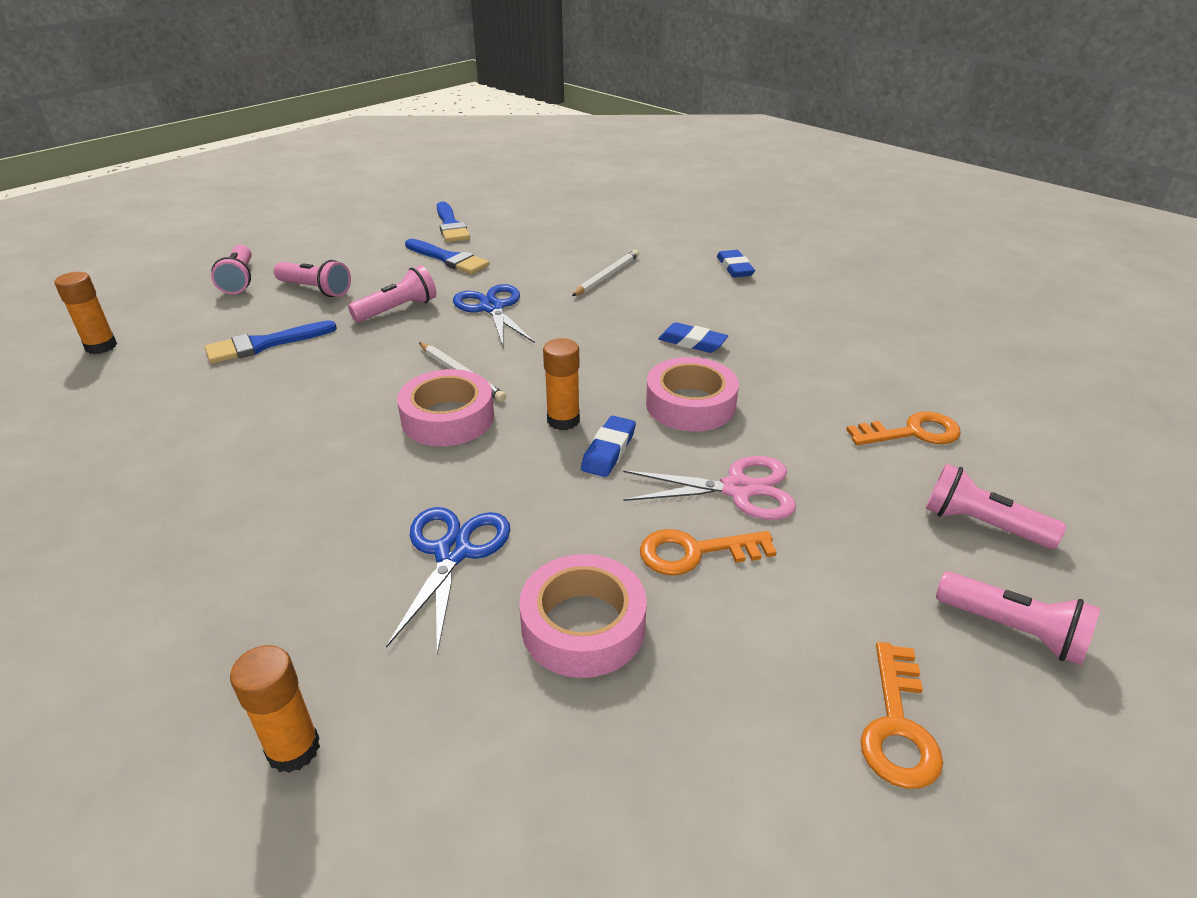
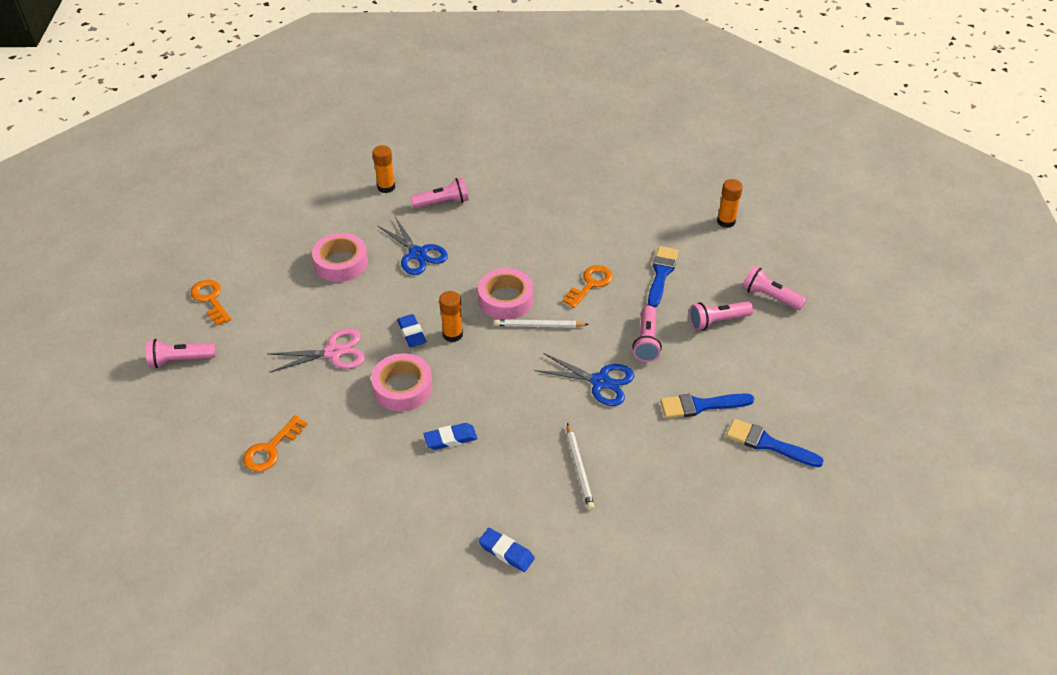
camera: 135 degrees right, 10 degrees up
(695, 552) = (326, 312): orange key -> orange key (590, 284)
(738, 489) = (333, 352): pink scissors -> pink scissors turned 150 degrees counterclockwise
(981, 524) = (210, 407): pink flashlight -> pink flashlight (442, 203)

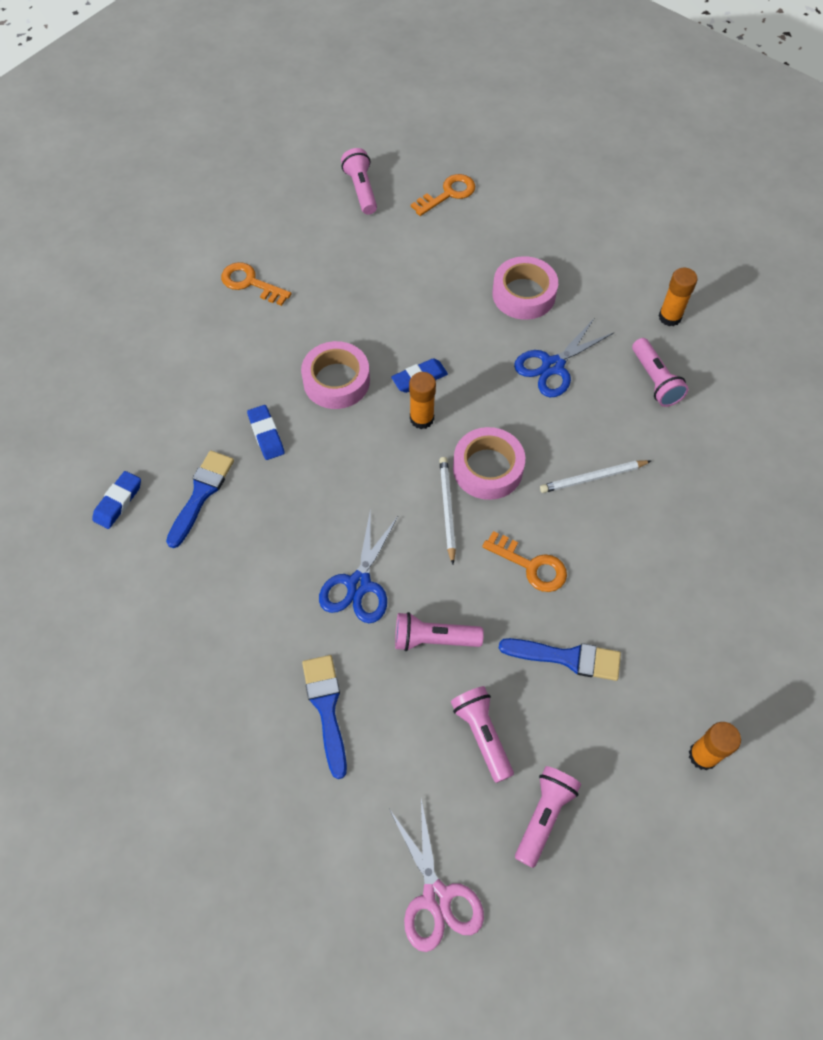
camera: 85 degrees right, 15 degrees up
(333, 352) = (383, 311): pink scissors -> pink scissors (436, 897)
(579, 468) = (226, 567): white pencil -> white pencil (593, 477)
(768, 444) = (265, 794): blue brush -> blue brush (201, 494)

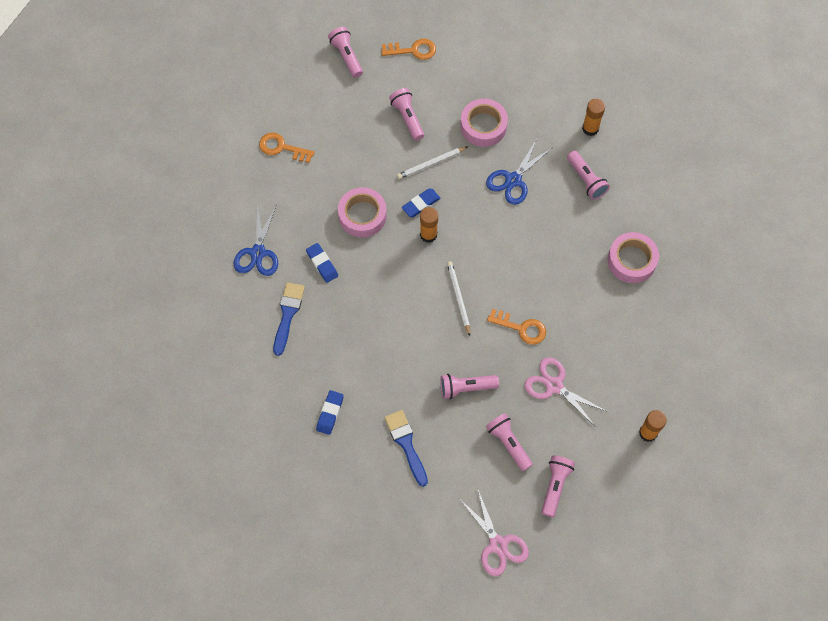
camera: 10 degrees left, 5 degrees up
(118, 502) = (231, 329): blue eraser -> blue eraser (330, 413)
(359, 584) = (409, 359): blue scissors -> blue scissors (258, 253)
(424, 271) = (407, 118): none -> pink flashlight
(448, 194) = (413, 50): orange key -> orange key turned 45 degrees clockwise
(488, 468) = (481, 264): pink tape -> pink tape (631, 260)
(567, 658) = (554, 385): blue brush -> pink scissors
(593, 477) = (553, 259): white pencil -> white pencil (431, 163)

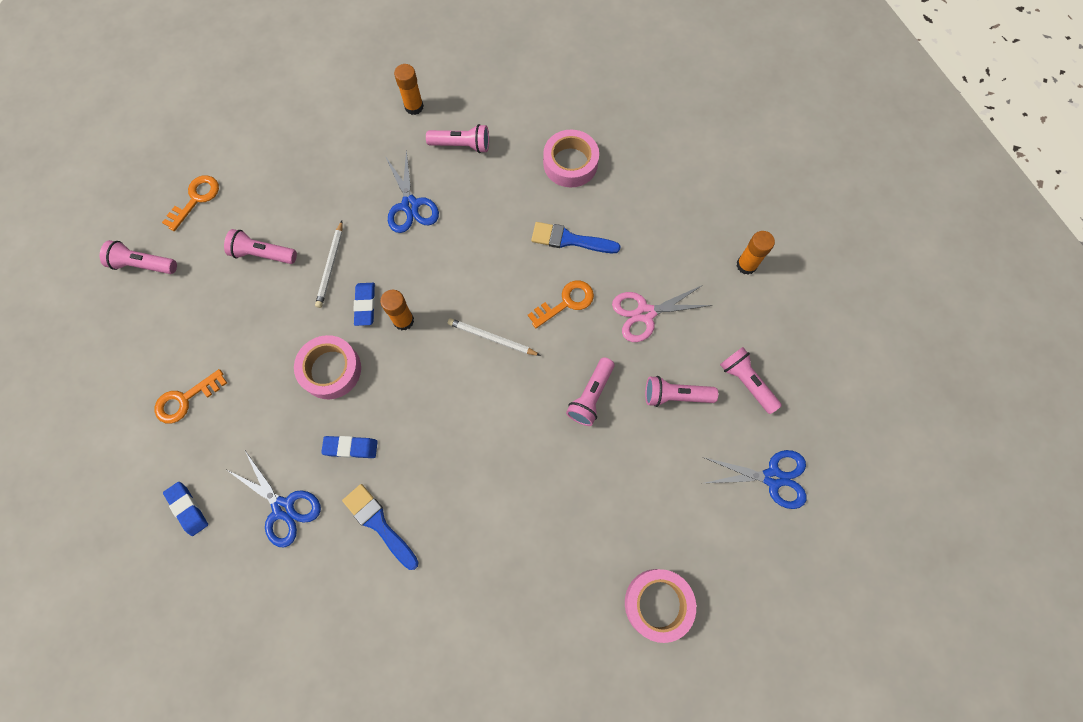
camera: 55 degrees left, 5 degrees up
(330, 413) = (522, 554): blue eraser -> blue eraser (188, 509)
(406, 444) = (610, 496): blue brush -> blue brush (570, 240)
(483, 126) = (332, 193): pink tape -> pink tape (658, 604)
(497, 545) = (772, 478): pink scissors -> blue scissors

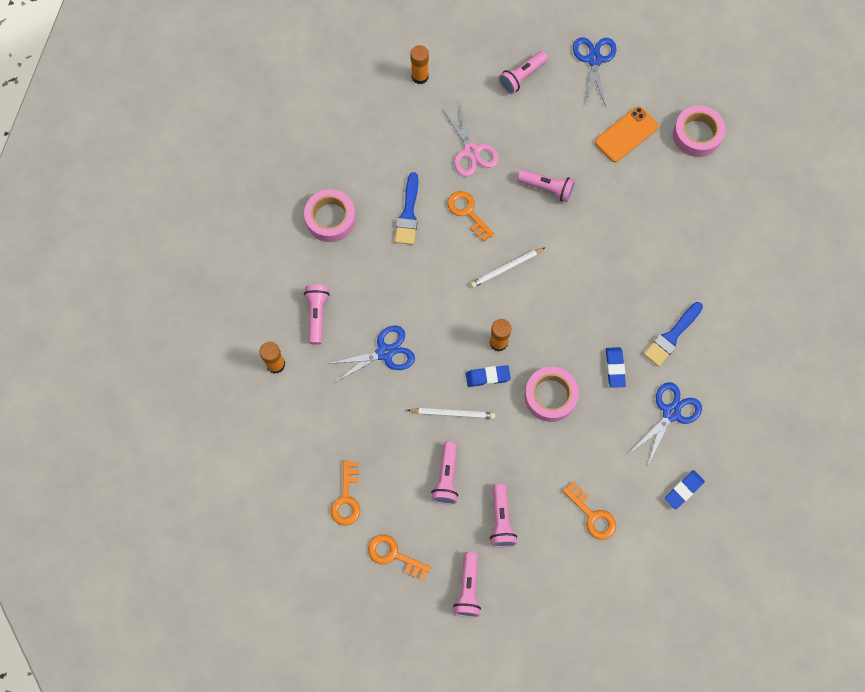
camera: 95 degrees left, 0 degrees up
(263, 161) = (346, 498): none -> orange key
(492, 338) = (506, 268): white pencil -> white pencil turned 45 degrees clockwise
(661, 505) = (626, 134): none -> orange phone
(675, 395) = (539, 127): pink flashlight -> pink flashlight (501, 520)

